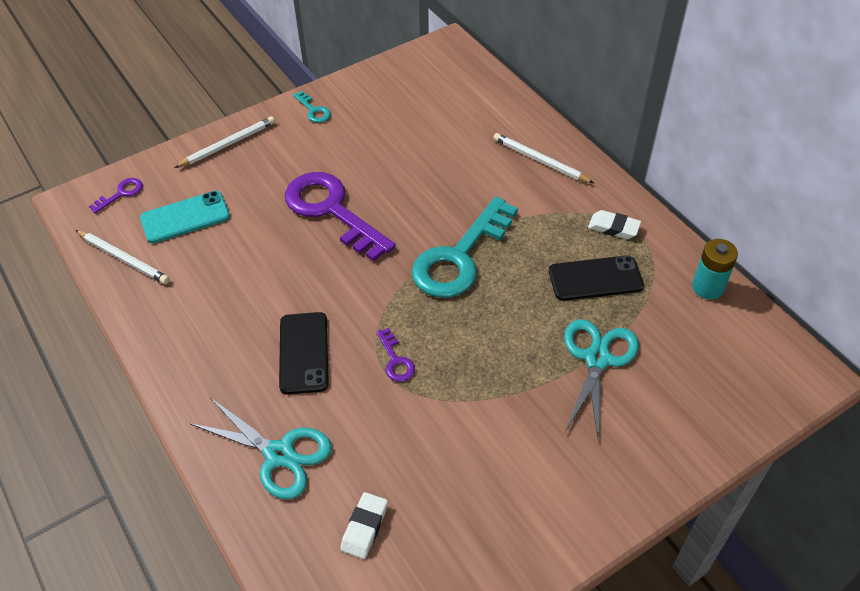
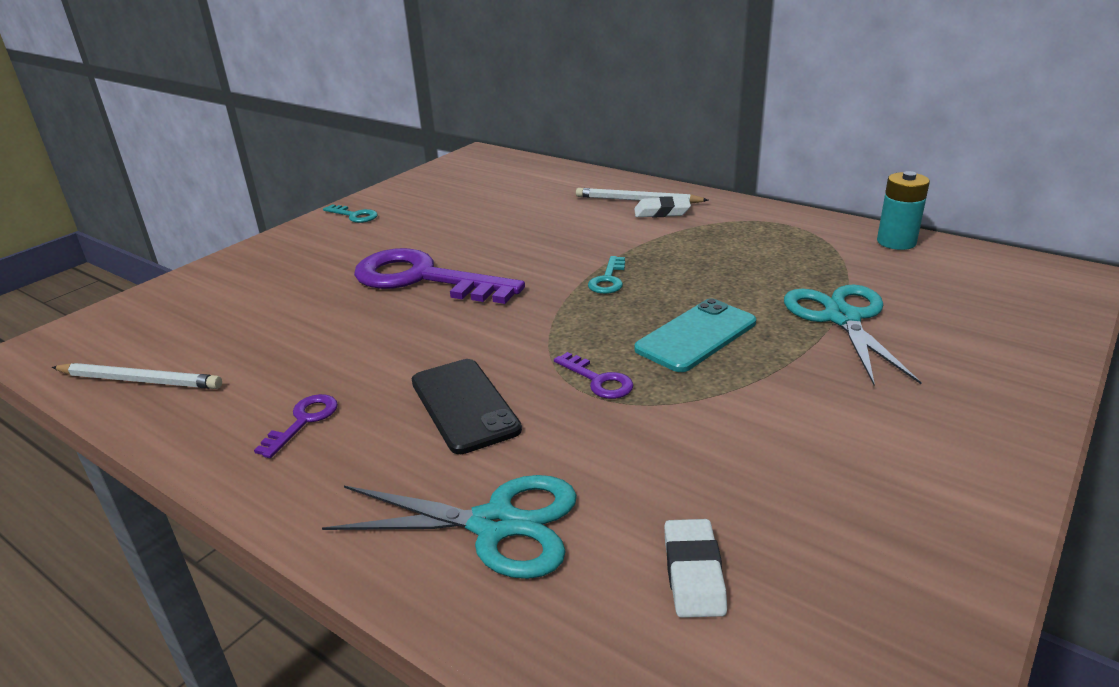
camera: 20 degrees left, 20 degrees down
(121, 193) = (117, 324): purple key -> purple key (304, 421)
(185, 217) = (222, 324): turquoise phone -> turquoise phone (696, 336)
(227, 144) = (256, 257): white pencil -> none
(459, 257) = (608, 280): turquoise key -> turquoise key, size x0.42
(595, 279) = (775, 261): black phone -> none
(613, 227) = (757, 225): white eraser -> white eraser (662, 212)

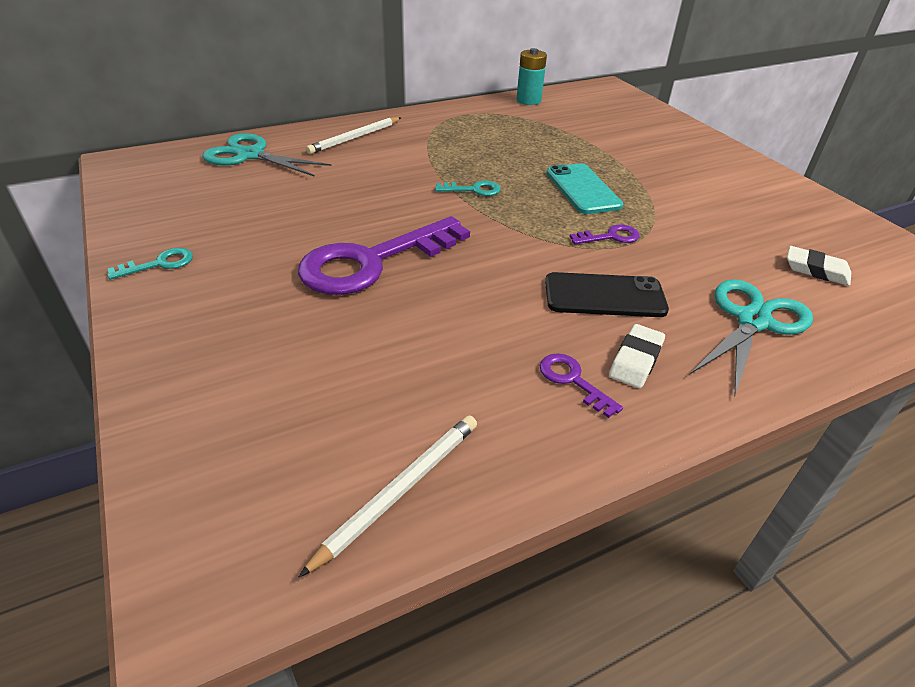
camera: 65 degrees left, 10 degrees up
(608, 280) = (474, 190): turquoise key -> turquoise key turned 45 degrees counterclockwise
(662, 212) = (389, 138): white eraser -> white eraser (635, 360)
(842, 318) = (601, 146): turquoise scissors -> turquoise scissors (250, 155)

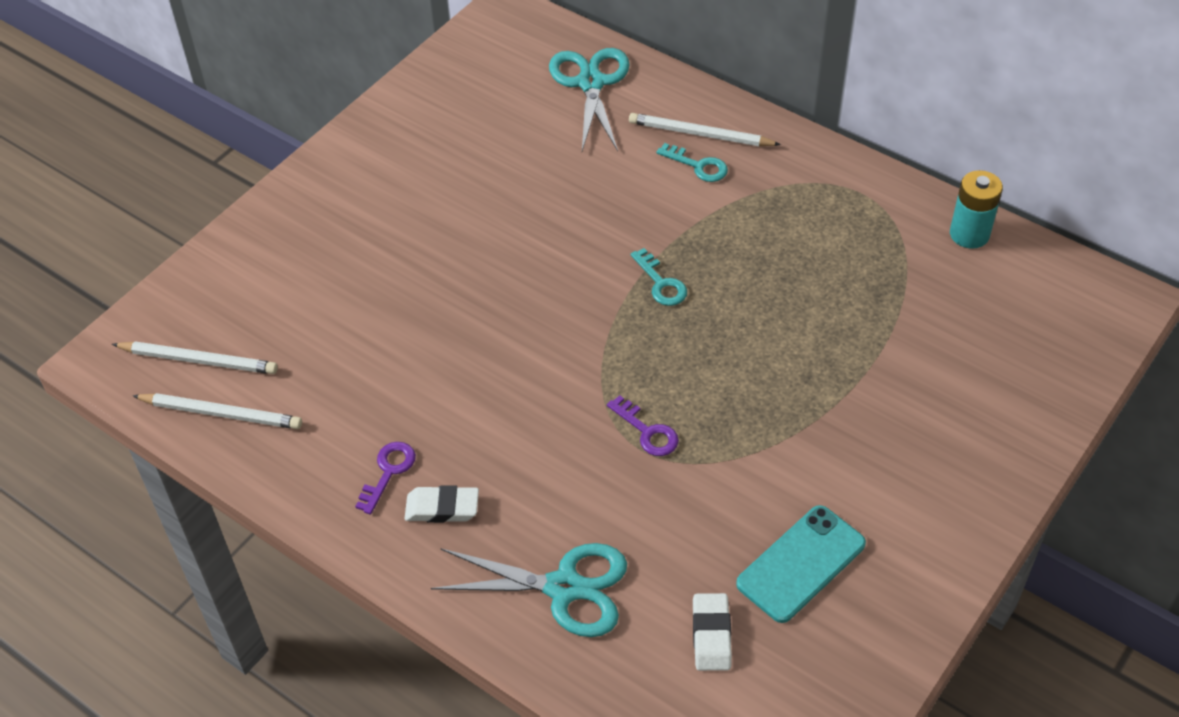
camera: 65 degrees right, 10 degrees up
(159, 264) = (372, 146): turquoise key -> turquoise key (698, 166)
(297, 485) = (198, 360): none -> white pencil
(372, 262) = (467, 271): purple key -> none
(583, 189) = (741, 375): turquoise phone -> turquoise phone (801, 564)
(604, 296) = (528, 458): black phone -> none

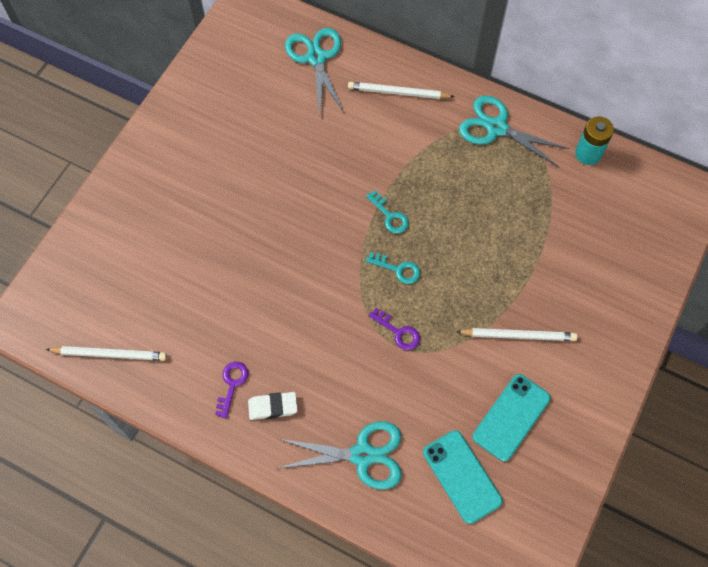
camera: 10 degrees left, 15 degrees up
(198, 360) = (85, 314): white pencil -> white pencil (518, 335)
(698, 166) = (400, 119): turquoise key -> turquoise key (398, 269)
(711, 635) = (462, 476): white eraser -> turquoise phone
(837, 190) = (496, 128): none -> turquoise scissors

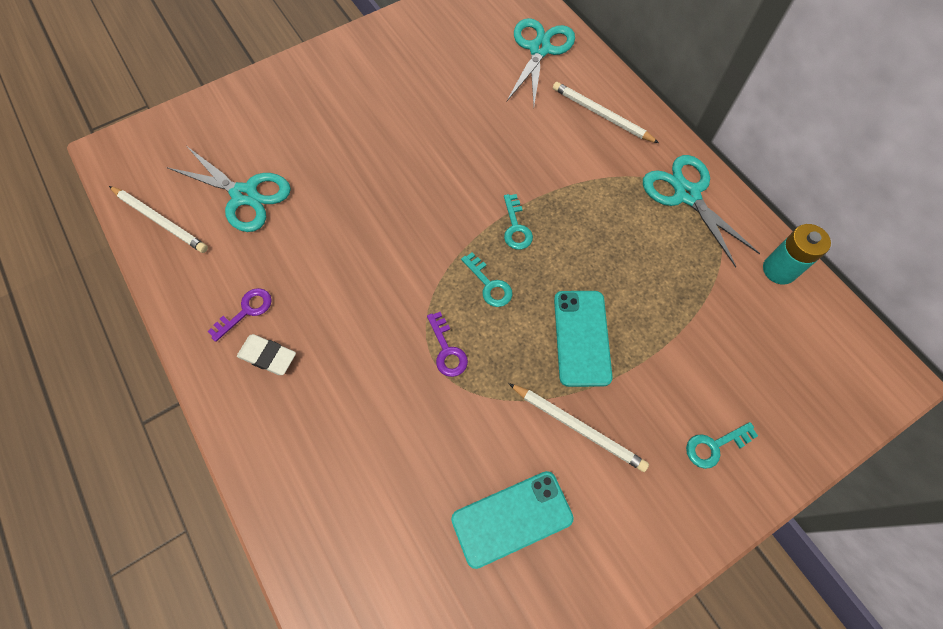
camera: 30 degrees right, 0 degrees up
(362, 455) = (320, 462): turquoise scissors -> turquoise scissors (244, 195)
(462, 476) = (411, 554): turquoise phone -> turquoise phone (582, 338)
(610, 299) = (714, 446): none -> turquoise key

